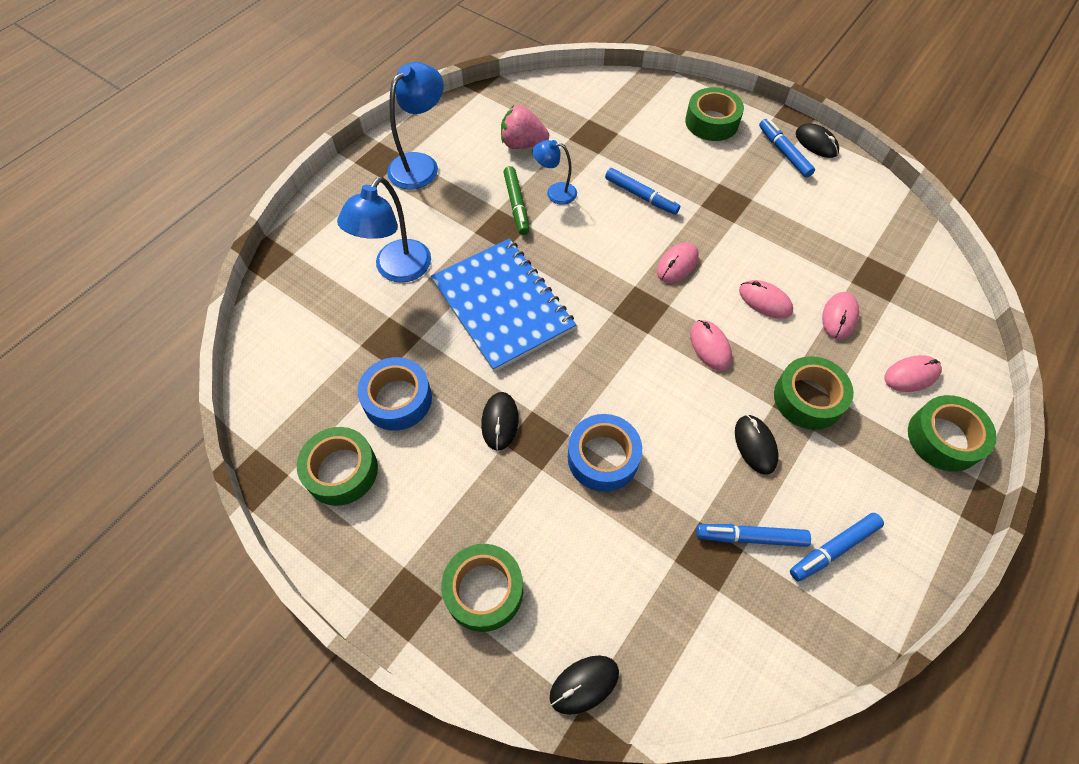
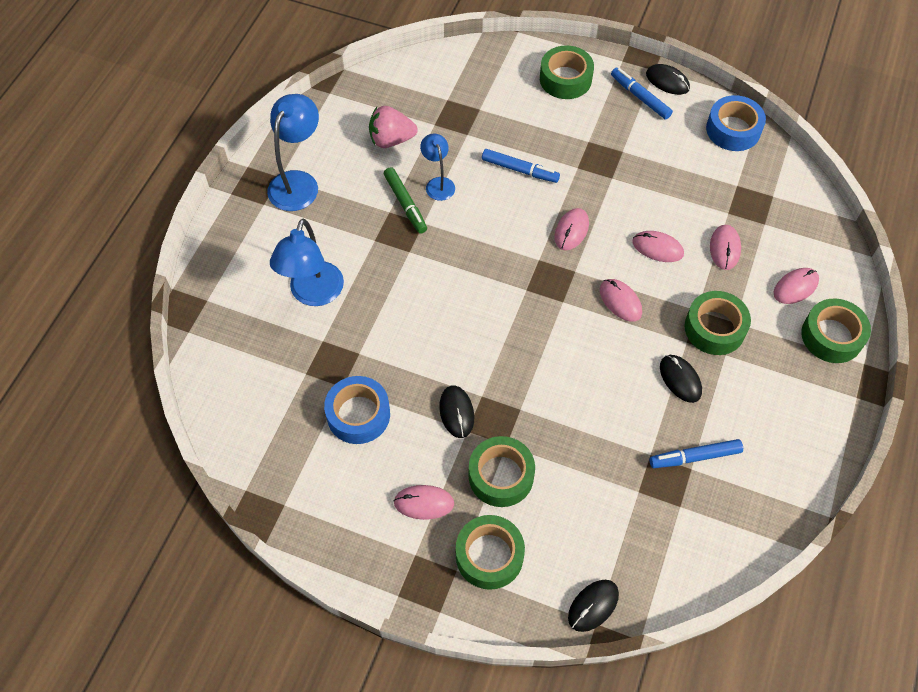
camera: 15 degrees left, 0 degrees up
(341, 471) = (331, 489): green tape -> green tape (501, 476)
(432, 511) = (424, 503): none -> pink mouse
(502, 305) = (424, 306): blue notebook -> none
(555, 192) = (438, 183): blue lamp -> blue lamp turned 75 degrees clockwise
(603, 457) = (555, 421): blue tape -> blue tape (733, 130)
(833, 549) = (762, 449): blue marker -> none

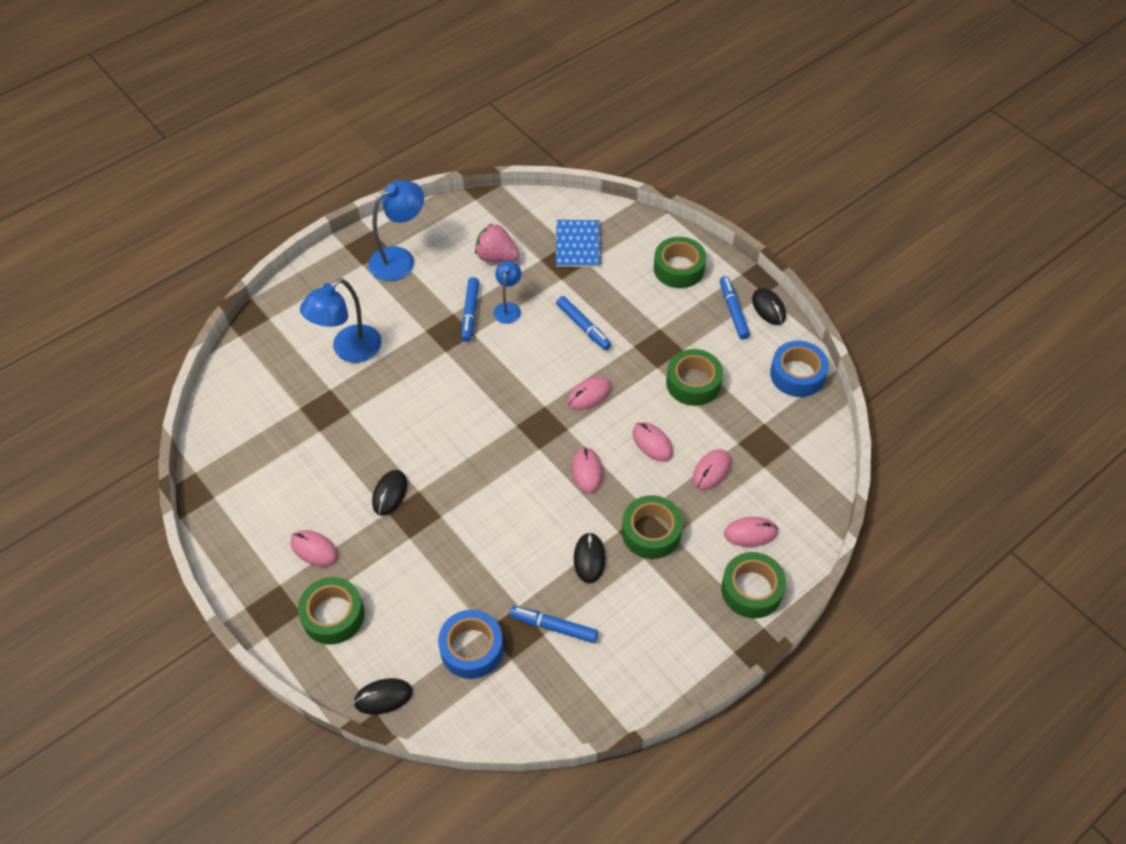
camera: 30 degrees right, 5 degrees down
(358, 415) = (315, 458): blue tape -> blue tape (471, 648)
(405, 204) = (470, 313): green marker -> blue marker
(459, 96) = (578, 245): none -> blue notebook
(501, 476) = (387, 559): green tape -> green tape (693, 383)

